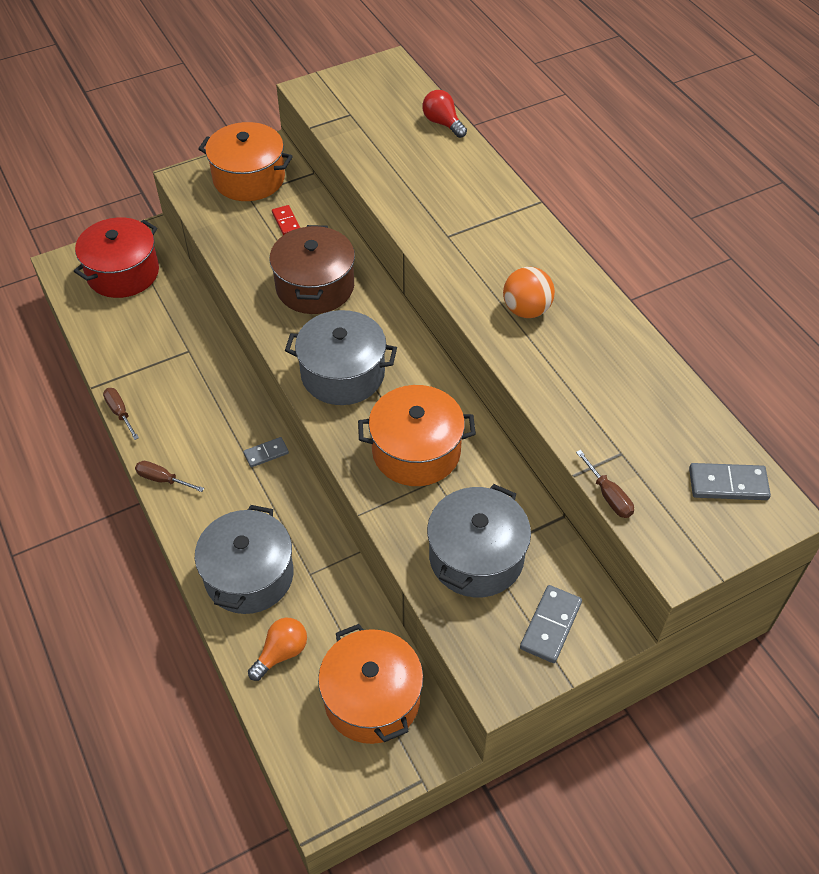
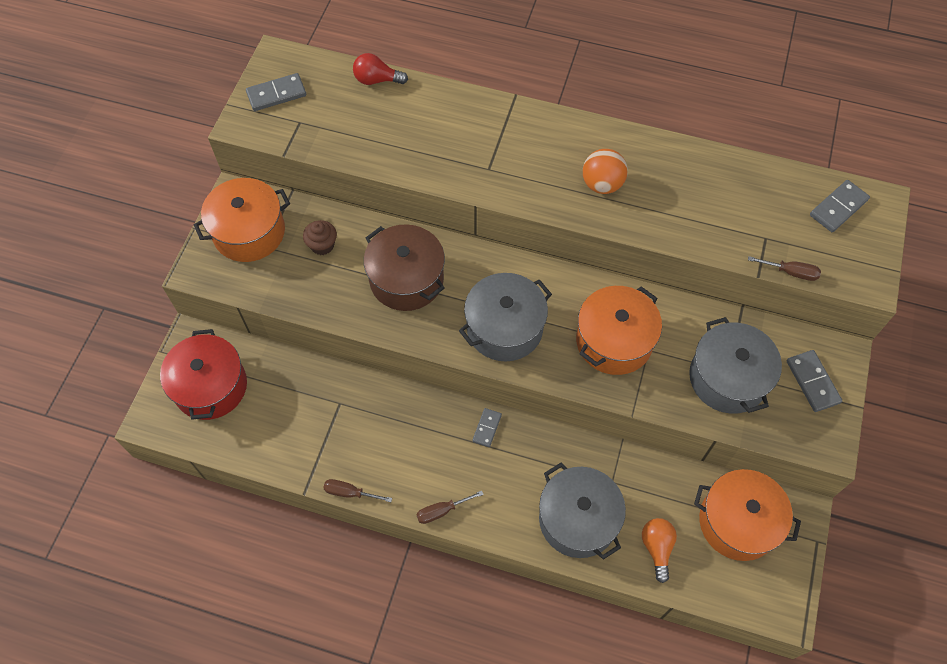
camera: 45 degrees left, 10 degrees up
(286, 221) = (322, 245): red domino -> brown cupcake
(358, 87) = (276, 94): none -> grey domino

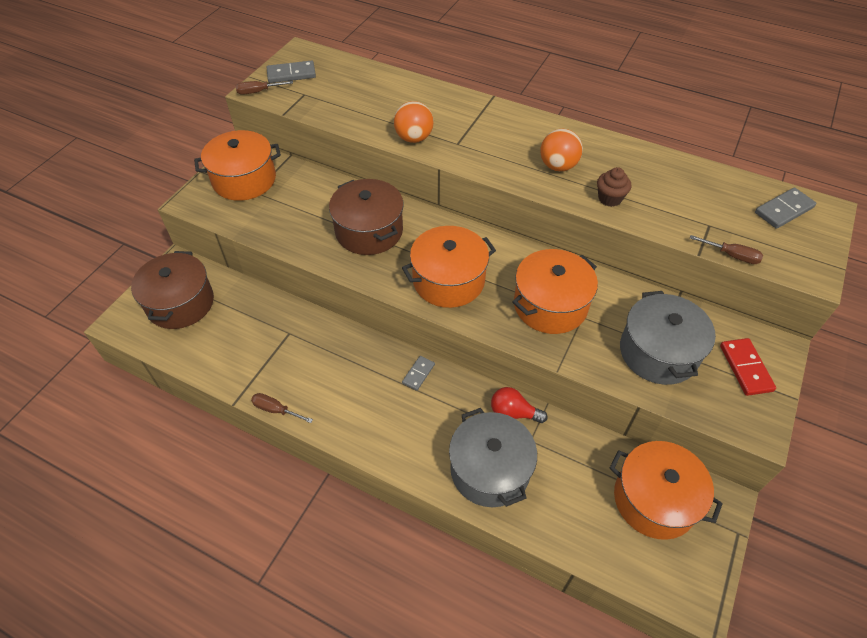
camera: 10 degrees right, 10 degrees down
(210, 386) = (180, 303): red pot -> brown pot
(322, 245) = (303, 197): brown cupcake -> brown cupcake (609, 198)
(377, 80) = (377, 74): red light bulb -> red light bulb (513, 413)
(439, 168) = (414, 138): none -> orange ball
(442, 511) = (358, 440): brown screwdriver -> brown screwdriver (258, 92)
(504, 328) = (448, 280): grey pot -> orange pot
(657, 548) = (566, 511): orange light bulb -> none
(812, 382) = (745, 368): grey domino -> red domino

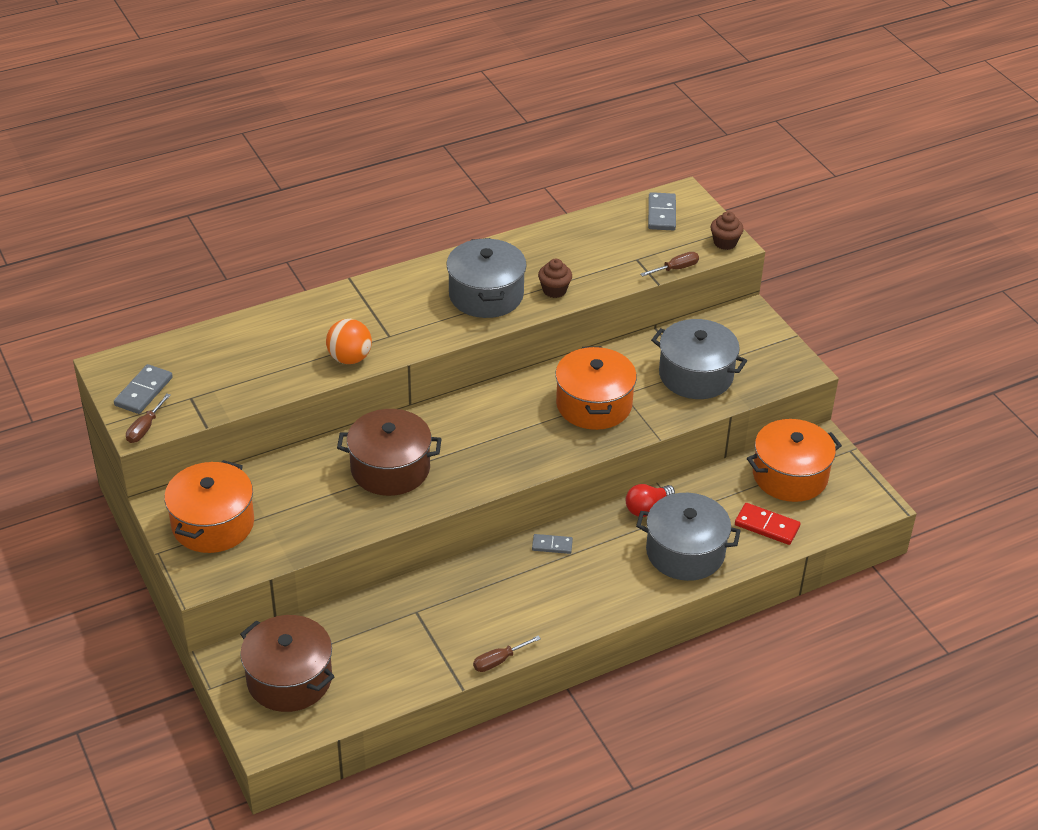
camera: 55 degrees left, 10 degrees down
(418, 374) = (552, 545): grey domino -> grey domino turned 60 degrees counterclockwise
(448, 280) = (505, 449): orange pot -> none
(558, 166) = (486, 295): orange ball -> grey pot
(745, 368) = (751, 341): red domino -> red domino (767, 526)
(808, 269) = (725, 243): none -> brown cupcake

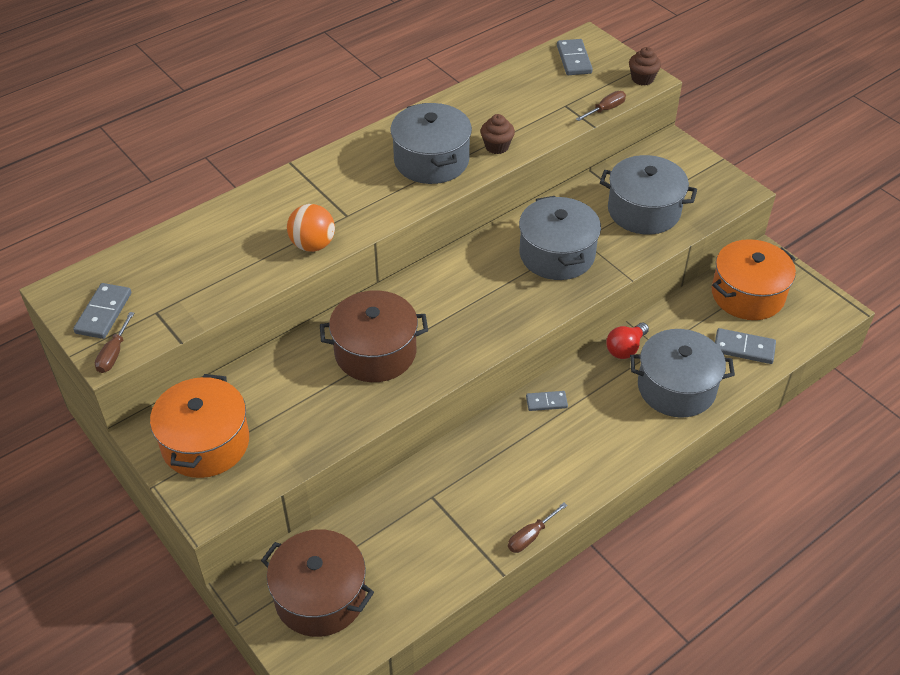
camera: 10 degrees left, 5 degrees up
(594, 404) = (557, 254): orange pot -> grey pot
(767, 526) = (744, 348): red domino -> grey domino

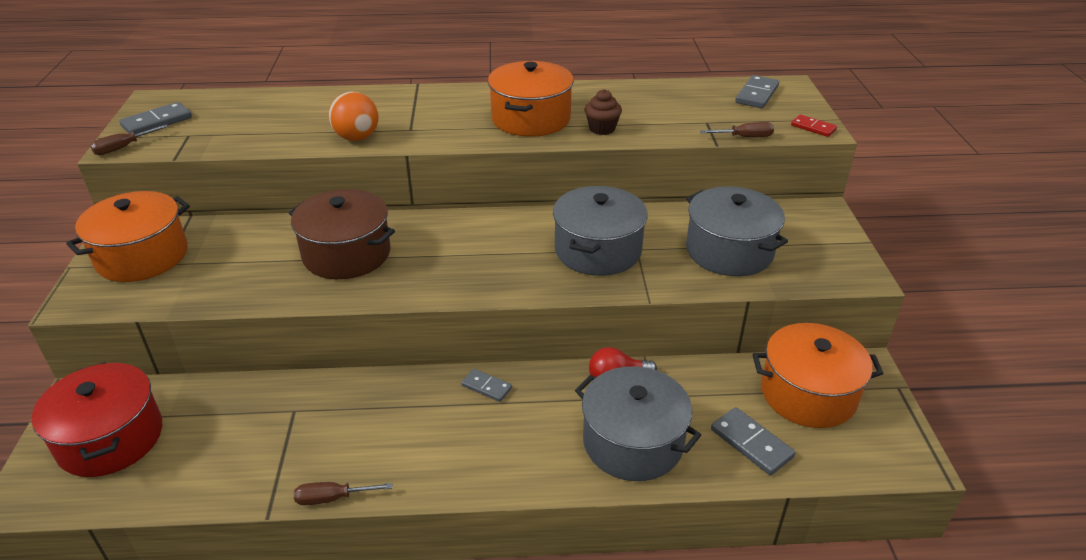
camera: 35 degrees right, 10 degrees down
(320, 596) = (111, 438): brown pot -> red pot
(431, 160) = (531, 119): grey pot -> orange pot
(642, 79) = (813, 127): brown cupcake -> red domino

